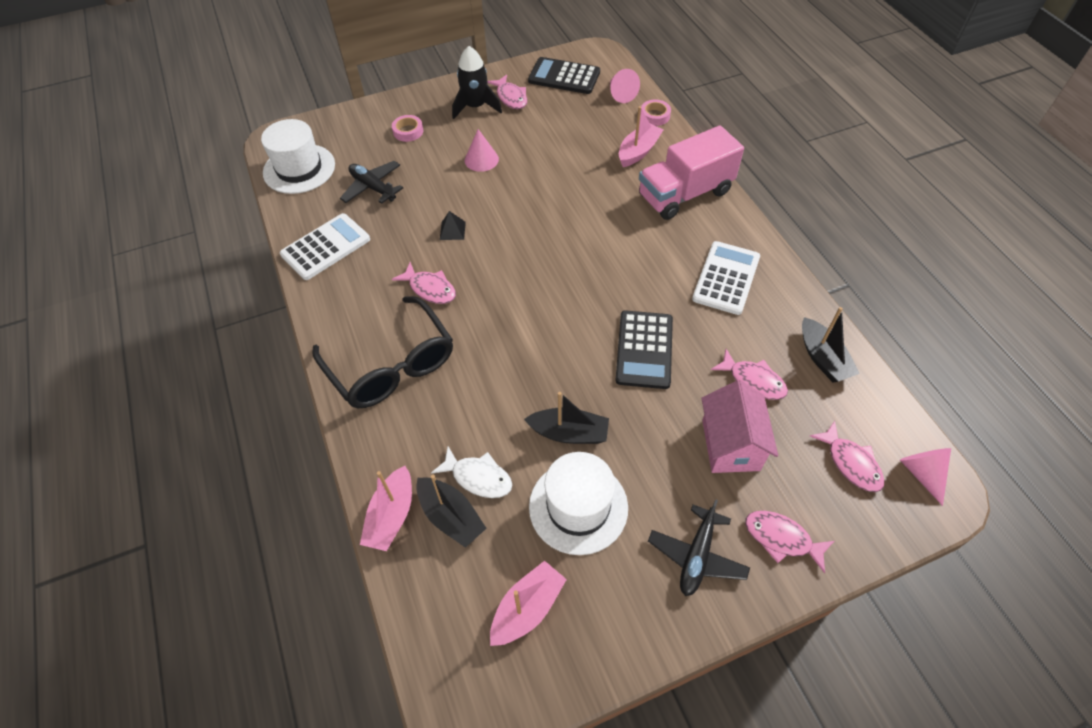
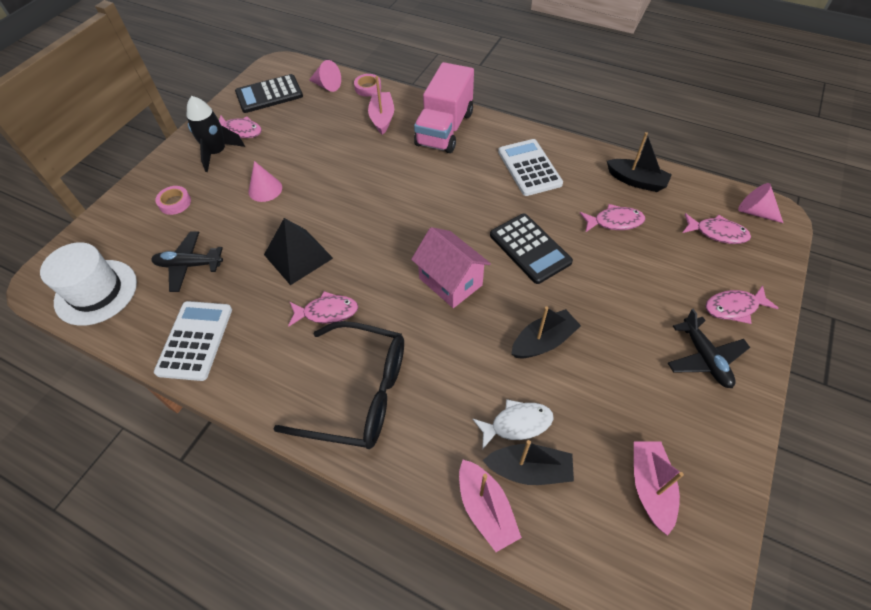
camera: 40 degrees left, 0 degrees up
(452, 230) = (298, 256): black pyramid -> black pyramid, size x2.07
(578, 507) = (604, 387): white hat -> none
(730, 445) = (646, 272): pink house -> pink house (450, 282)

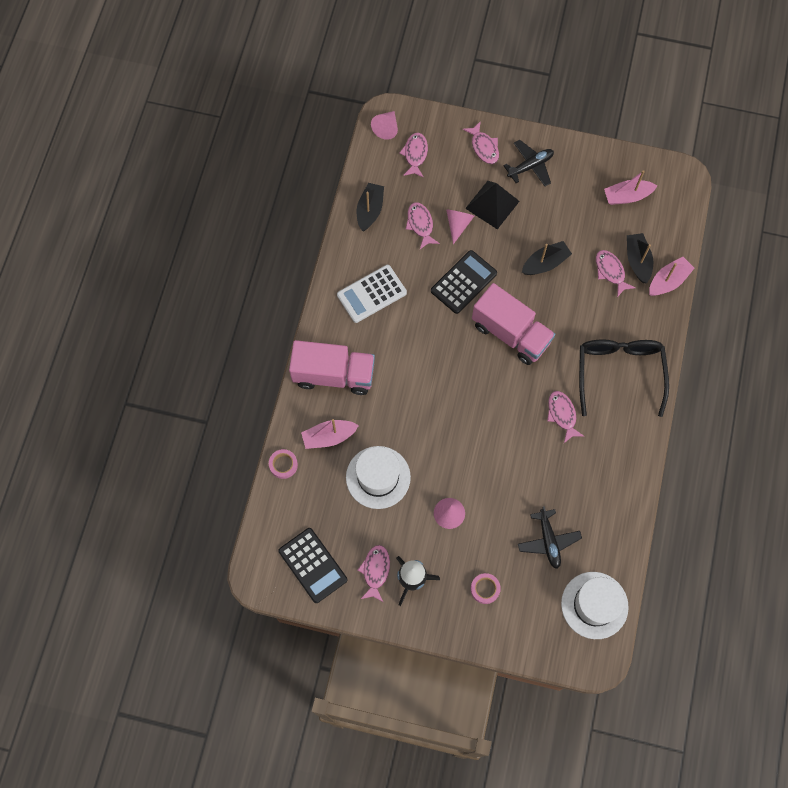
camera: 105 degrees left, 15 degrees up
(195, 340) = (613, 502): white calculator -> none
(298, 256) = (516, 455): black pyramid -> black pyramid (492, 204)
(327, 85) = (286, 509): pink cone -> pink cone (458, 225)
(327, 144) = (378, 477): none -> white hat
(450, 282) = (510, 333): pink house -> pink truck
(517, 424) = (610, 271): white fish -> pink fish
(543, 341) = (545, 263): black boat -> black boat turned 105 degrees clockwise

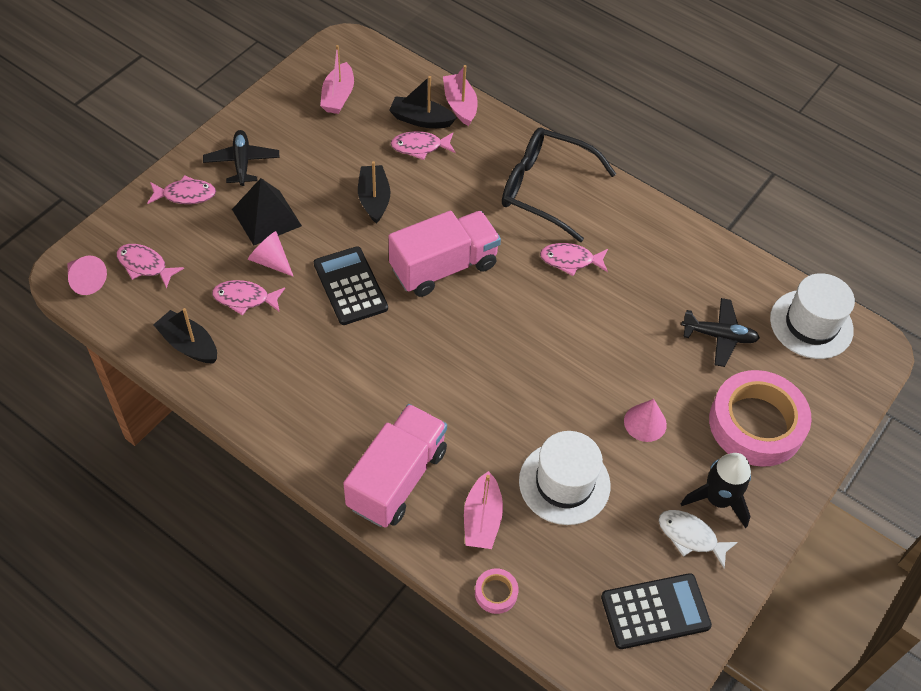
camera: 70 degrees left, 15 degrees down
(372, 294) = (308, 389): white calculator -> none
(375, 571) = (690, 536): pink fish -> white fish
(485, 589) = (756, 424): pink tape -> pink tape, size x2.44

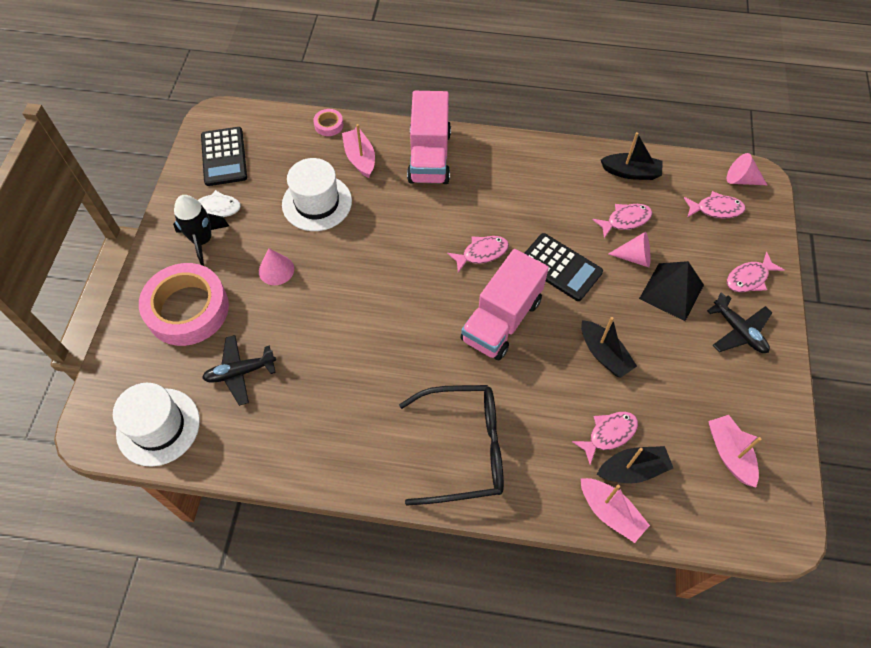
camera: 155 degrees right, 5 degrees up
(570, 260) = (400, 382): pink fish -> pink fish (482, 253)
(655, 611) = (224, 157): black calculator -> black calculator turned 60 degrees counterclockwise

